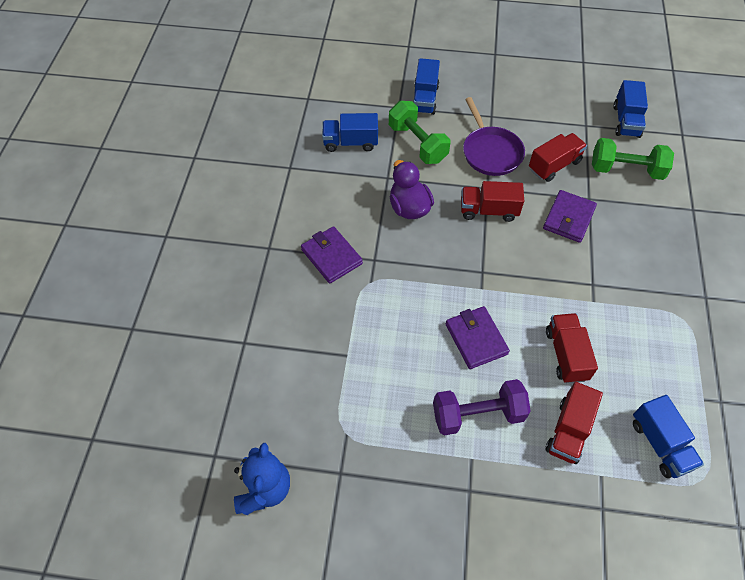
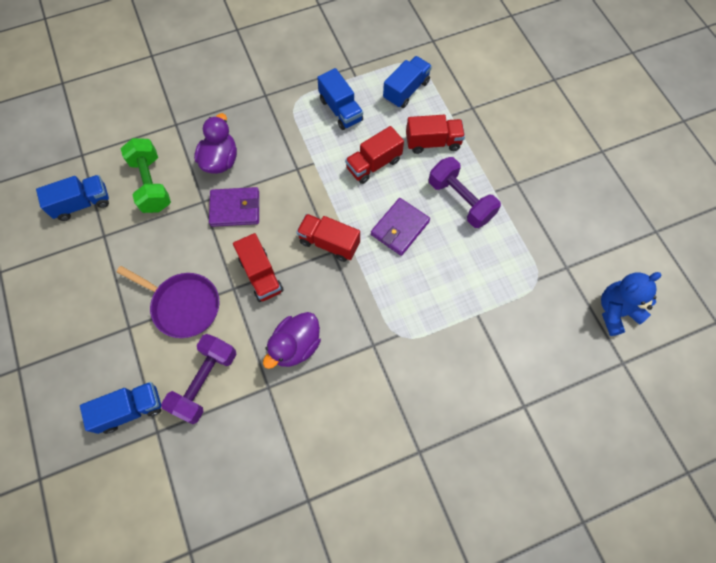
camera: 120 degrees left, 10 degrees up
(331, 257) = (393, 385): purple wallet -> none
(350, 142) = (238, 454): blue truck -> blue truck (340, 110)
(417, 143) = (205, 382): green dumbbell -> purple dumbbell
(490, 152) = (183, 305): purple pan -> purple pan turned 75 degrees clockwise
(554, 165) = (174, 243): red truck -> red truck (329, 243)
(631, 227) = (220, 160): none -> purple duck

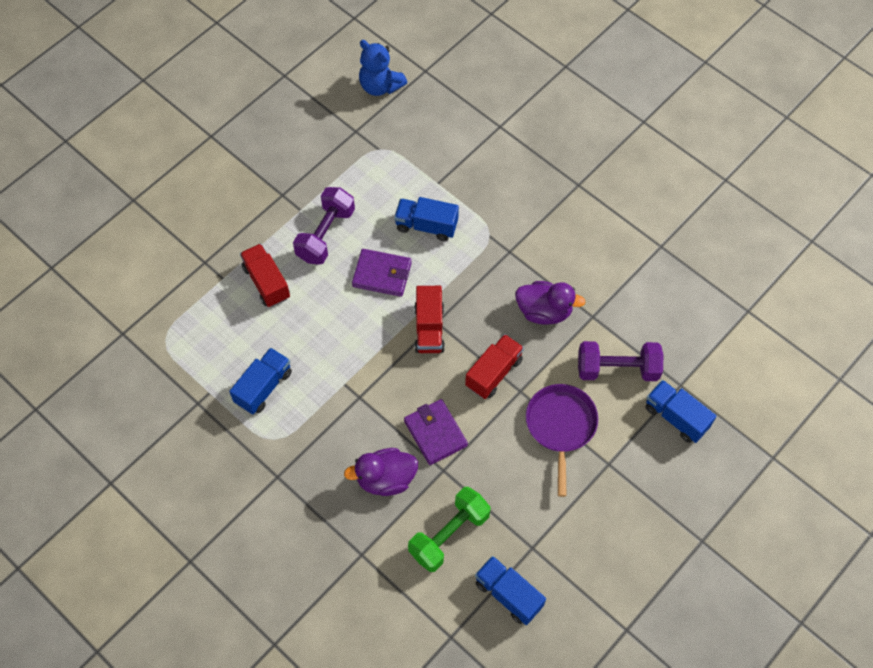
camera: 115 degrees left, 5 degrees down
(373, 164) = (319, 326): red truck -> none
(406, 90) = (208, 333): blue truck -> blue truck (426, 226)

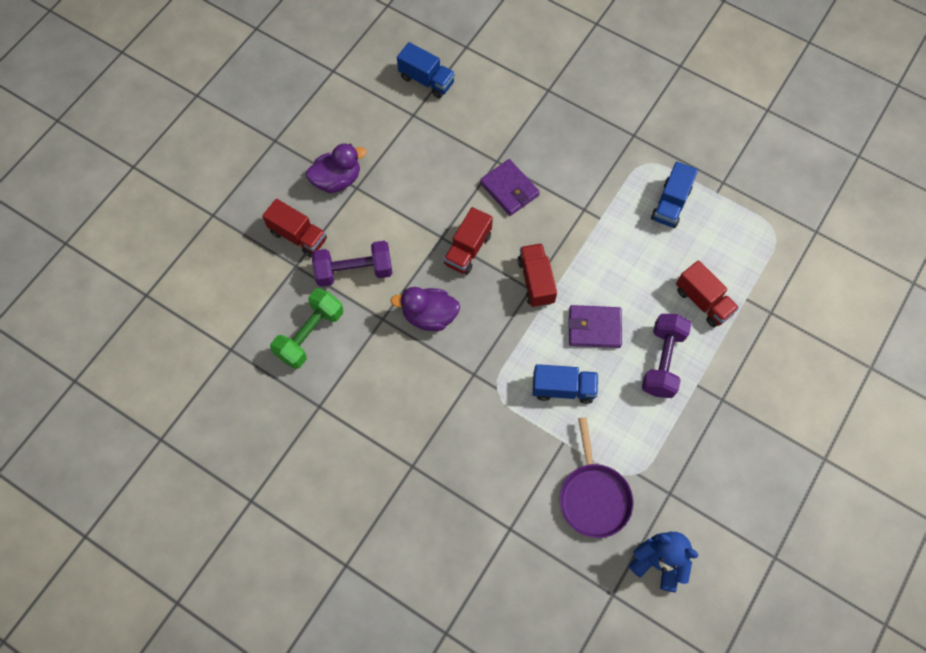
camera: 170 degrees right, 5 degrees up
(385, 479) = (543, 147): purple duck -> purple duck (337, 180)
(449, 535) = (481, 114): green dumbbell -> green dumbbell (310, 334)
(560, 426) = (401, 212): purple pan -> purple pan (593, 496)
(676, 417) = (298, 236): blue truck -> red truck

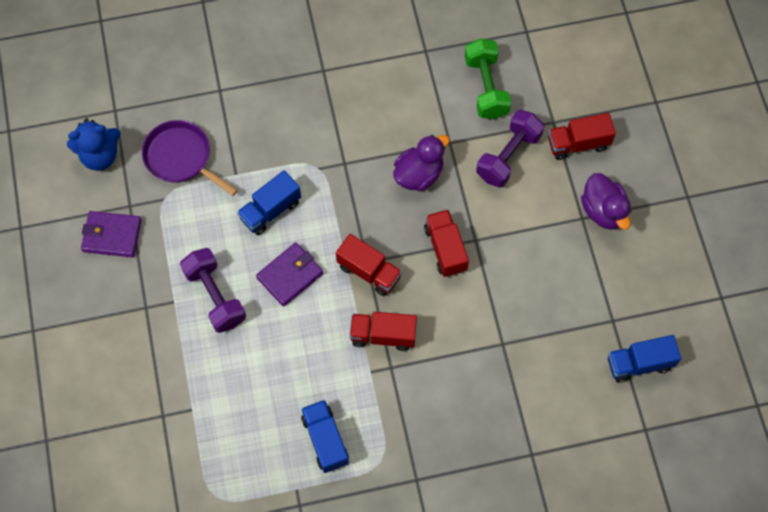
camera: 135 degrees right, 0 degrees up
(337, 180) = (603, 211): purple duck -> purple duck turned 45 degrees counterclockwise
(509, 189) = (466, 328): purple wallet -> purple wallet (112, 236)
(703, 301) = (225, 375): red truck -> red truck (383, 335)

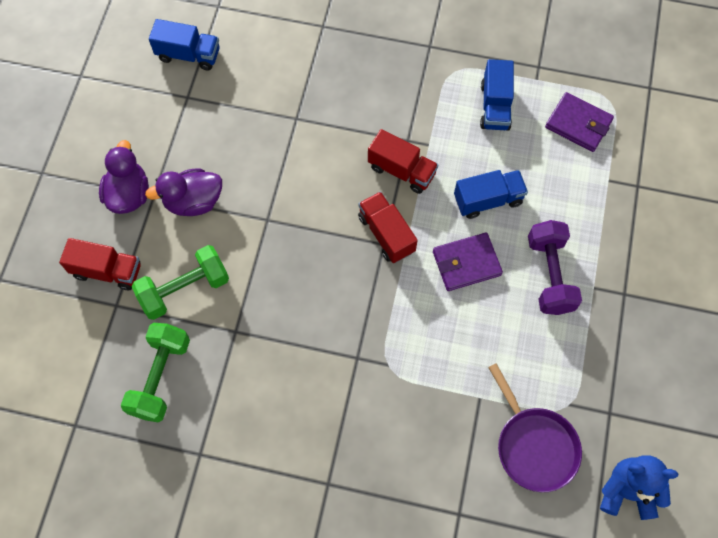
camera: 155 degrees left, 0 degrees up
(112, 236) = (639, 386): purple wallet -> purple wallet (578, 124)
(270, 210) = (458, 340): blue truck -> blue truck (488, 200)
(419, 174) = (286, 311): purple duck -> purple duck (193, 201)
(445, 249) = (301, 224): red truck -> none
(508, 156) = (184, 289): purple dumbbell -> green dumbbell

